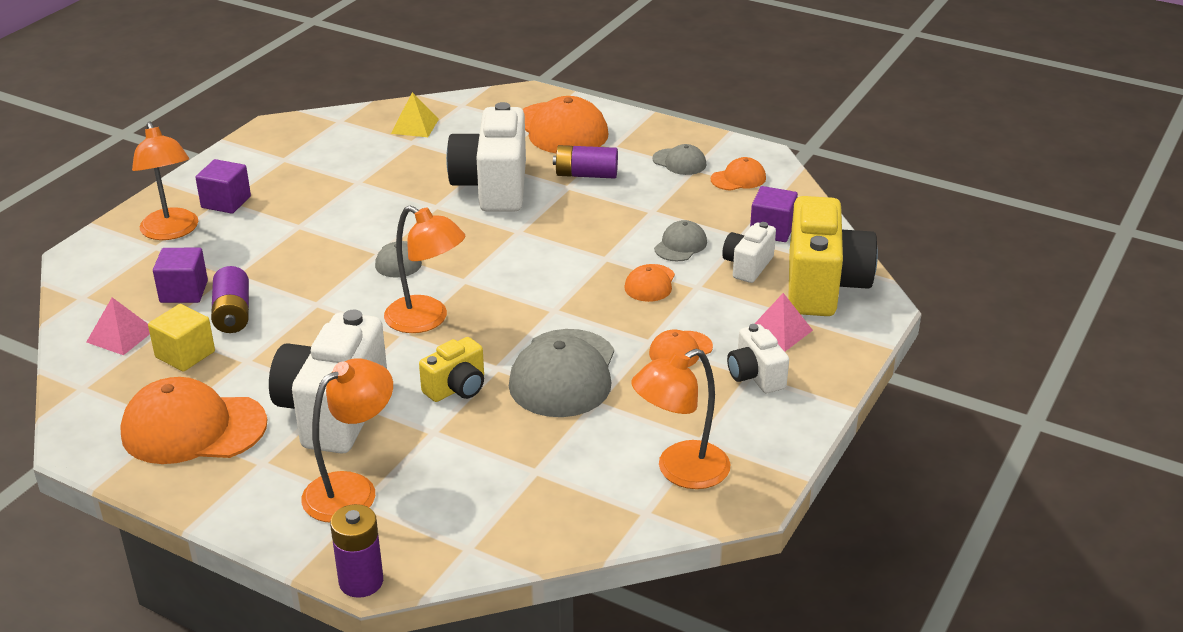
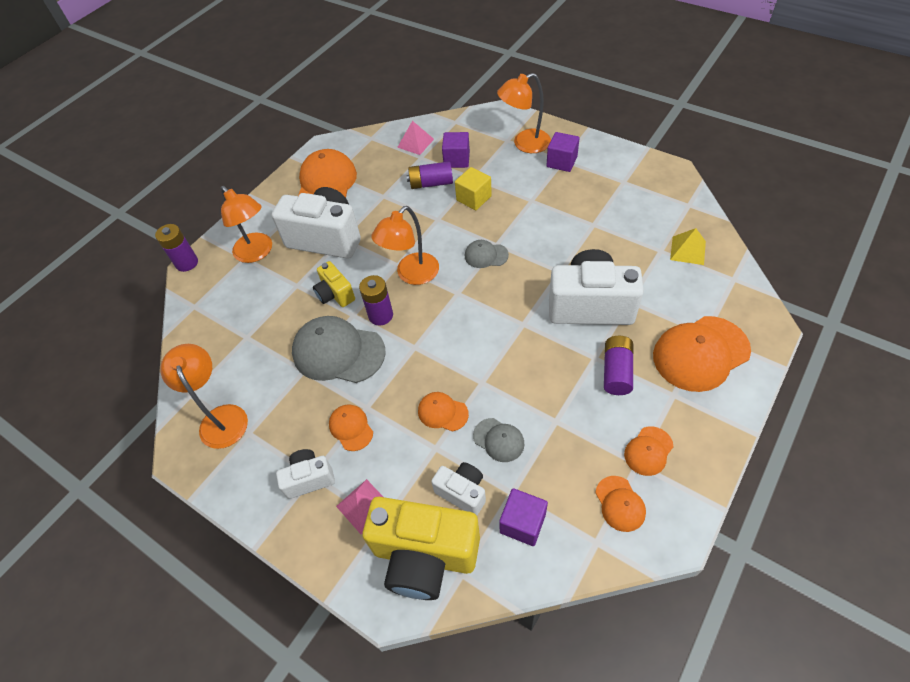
camera: 100 degrees right, 20 degrees up
(185, 354) = (393, 170): yellow cube -> yellow cube (474, 198)
(499, 342) = (380, 315): none -> purple battery
(679, 162) = (648, 451): grey cap -> orange cap

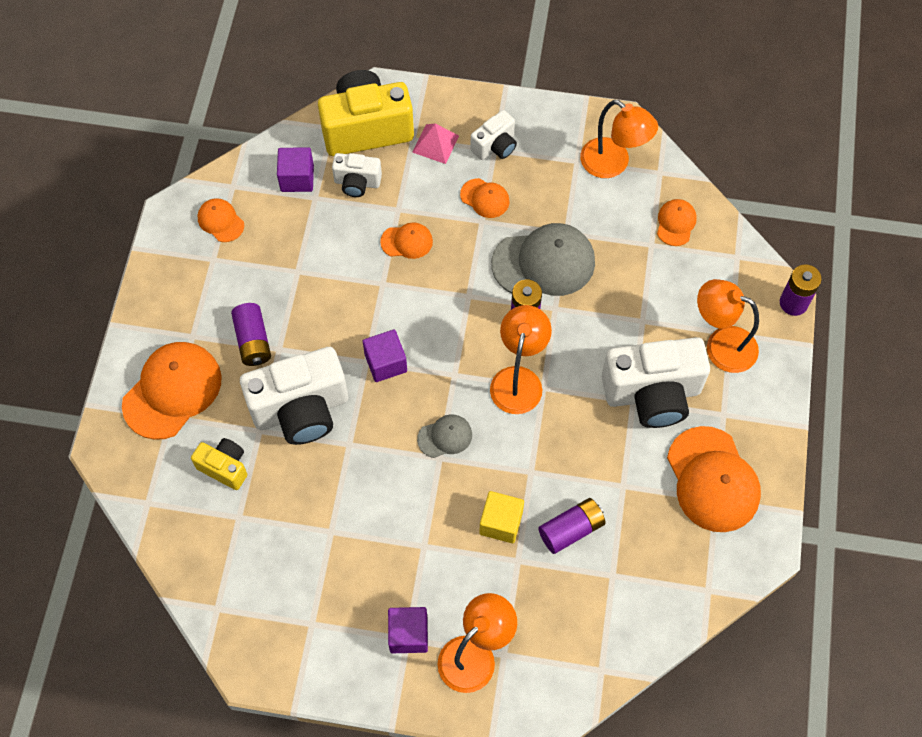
camera: 150 degrees right, 10 degrees up
(335, 294) = (590, 325): yellow camera -> yellow camera (224, 467)
(415, 143) = (636, 602): pink pyramid -> none
(456, 160) = (558, 587): purple cube -> purple cube (386, 363)
(498, 440) = (344, 236): grey cap -> none
(648, 451) = (205, 273): orange cap -> orange cap (676, 223)
(688, 250) = (206, 528): yellow pyramid -> none

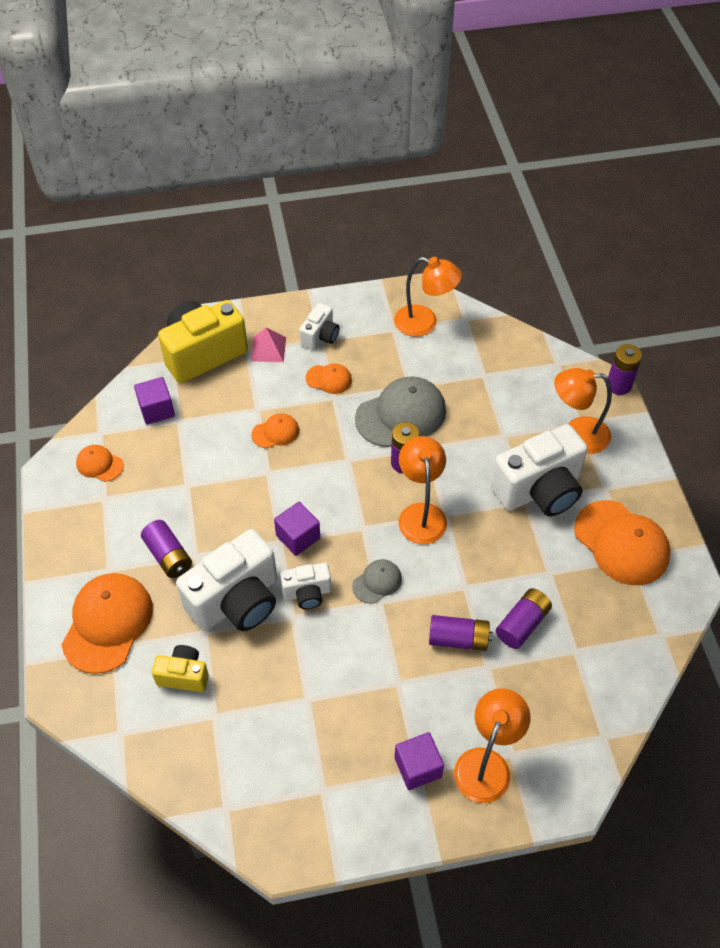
camera: 20 degrees left, 10 degrees down
(357, 183) = (212, 398): white camera -> white camera (307, 593)
(501, 523) = (458, 639): yellow cube -> purple battery
(676, 223) = (496, 353): orange cap -> none

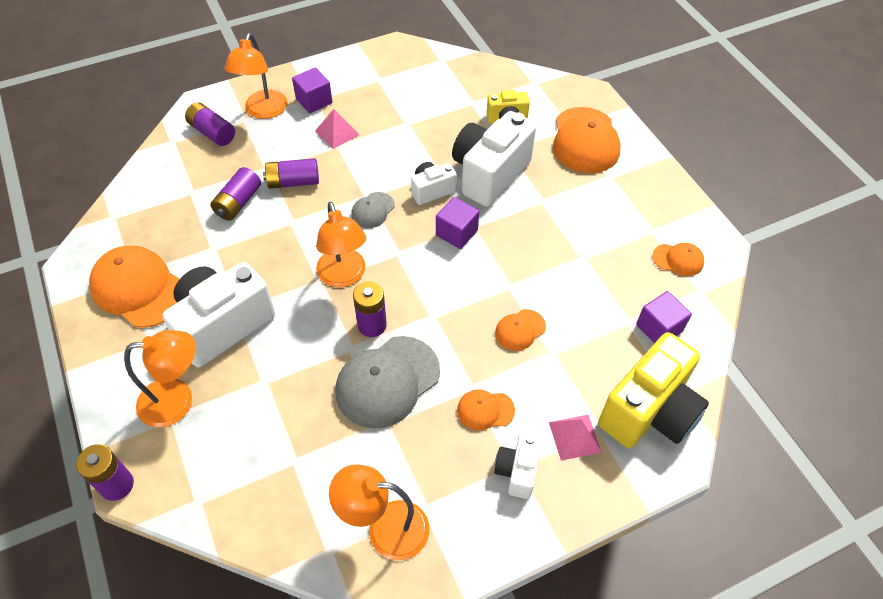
camera: 165 degrees right, 0 degrees up
(168, 556) = (565, 196): purple battery -> purple battery (212, 133)
(396, 703) = (337, 132): none -> pink pyramid

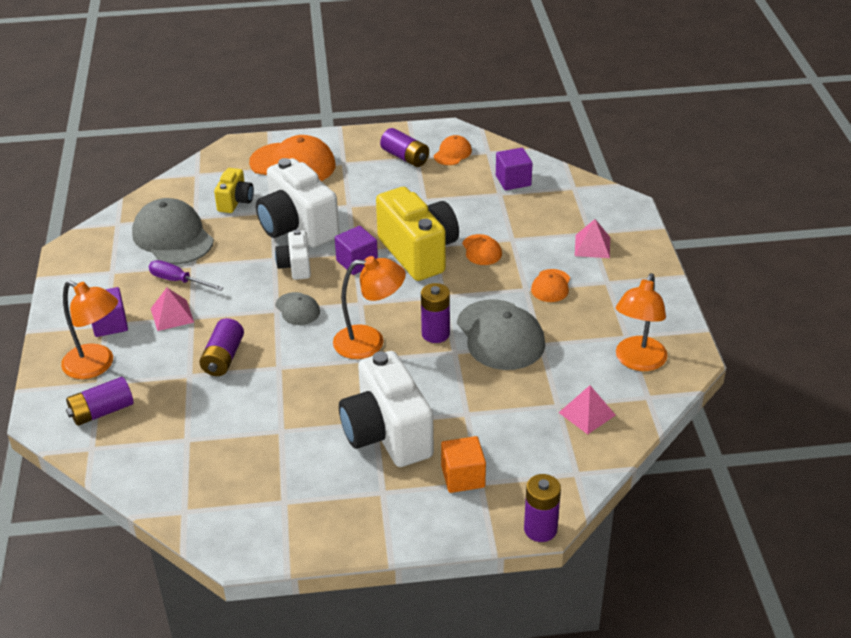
camera: 70 degrees left, 15 degrees down
(139, 289) = (305, 495): orange cap -> none
(177, 401) = (463, 477): orange lamp -> orange cube
(238, 202) = (227, 403): purple battery -> purple battery (405, 157)
(288, 492) = (587, 413): none -> pink pyramid
(382, 121) = (178, 281): none -> purple screwdriver
(439, 98) = (173, 237): none -> grey cap
(517, 471) = (611, 281): white camera -> none
(649, 411) = (584, 205): yellow camera -> yellow camera (418, 253)

